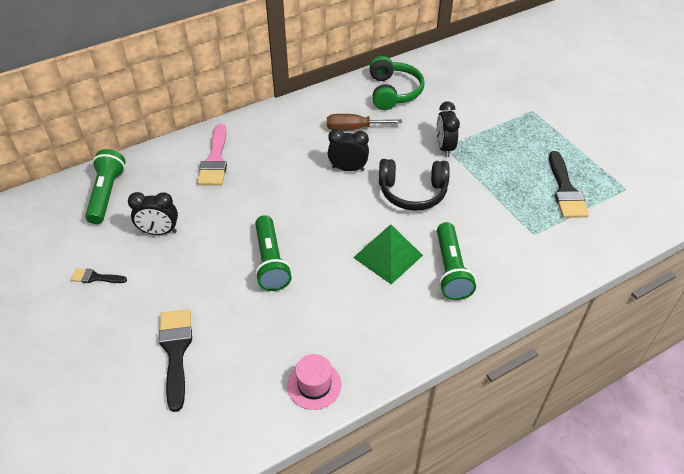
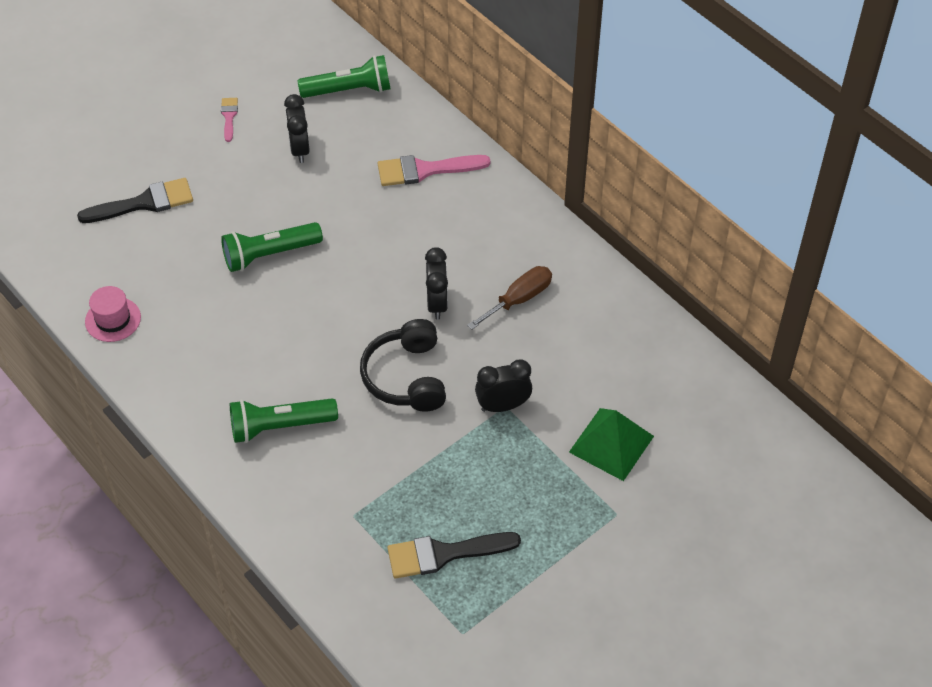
camera: 80 degrees right, 5 degrees up
(95, 277) = (229, 117): black brush -> pink brush
(354, 128) = (519, 299): brown screwdriver -> brown screwdriver turned 60 degrees clockwise
(388, 256) = (293, 362): green pyramid -> green pyramid (611, 444)
(393, 92) = (613, 334): green headphones -> none

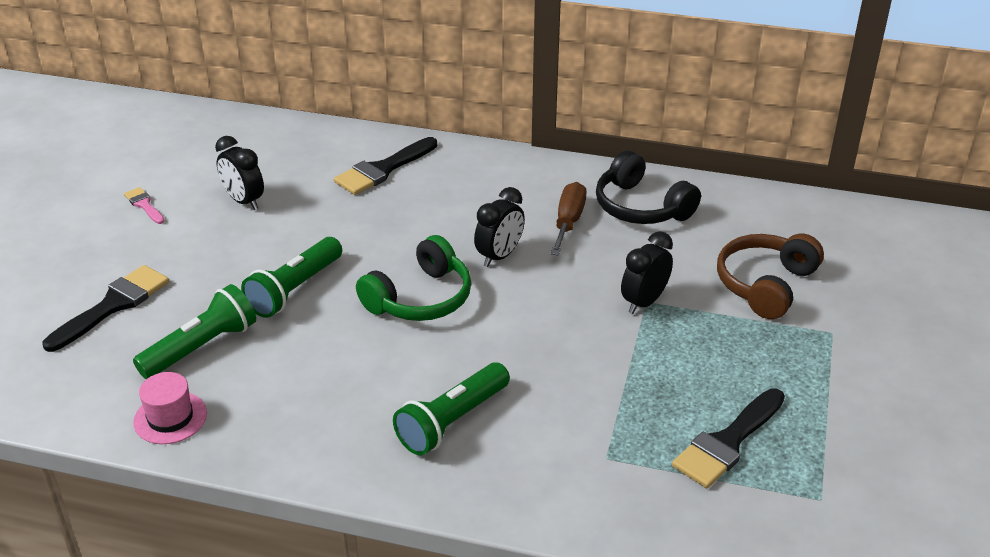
camera: 35 degrees left, 15 degrees down
(347, 311) = (420, 298): none -> green headphones
(349, 90) = (250, 143): green flashlight -> green flashlight (201, 347)
(406, 377) = (533, 322): black headphones -> black headphones (641, 207)
(425, 170) = (383, 169): pink brush -> black brush
(437, 303) = (499, 256): black clock -> black clock turned 75 degrees clockwise
(611, 444) = (765, 285): green pyramid -> brown headphones

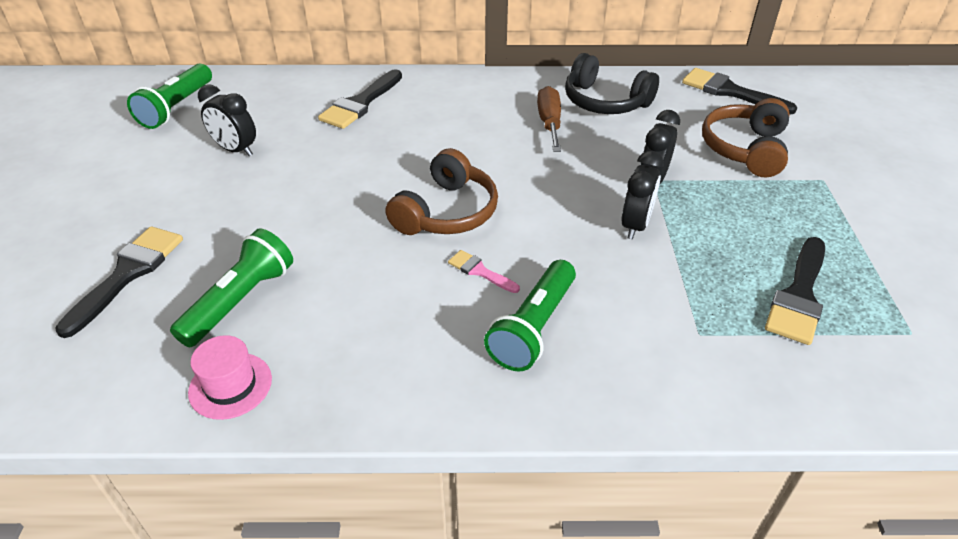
camera: 15 degrees left, 5 degrees up
(144, 205) = (132, 169): pink brush -> pink brush (480, 271)
(295, 289) = (318, 225): green flashlight -> green flashlight (177, 107)
(420, 298) = (446, 212): green headphones -> brown headphones
(499, 256) = (503, 162): black clock -> black clock (635, 225)
(789, 217) = (730, 92): none -> black brush

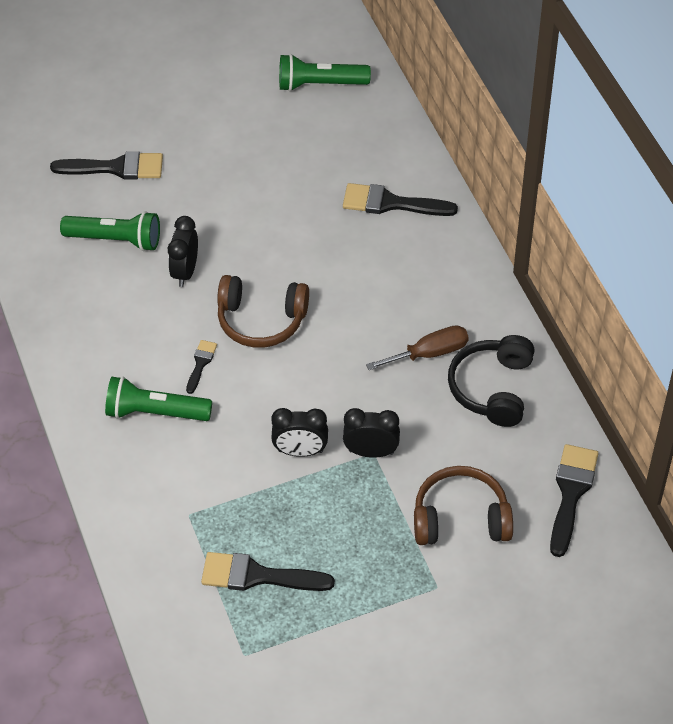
camera: 70 degrees right, 10 degrees up
(230, 385) = (45, 270): pink hat -> none
(235, 150) = (279, 153): black clock -> black clock (185, 271)
(480, 271) = (201, 363): pink brush -> black brush

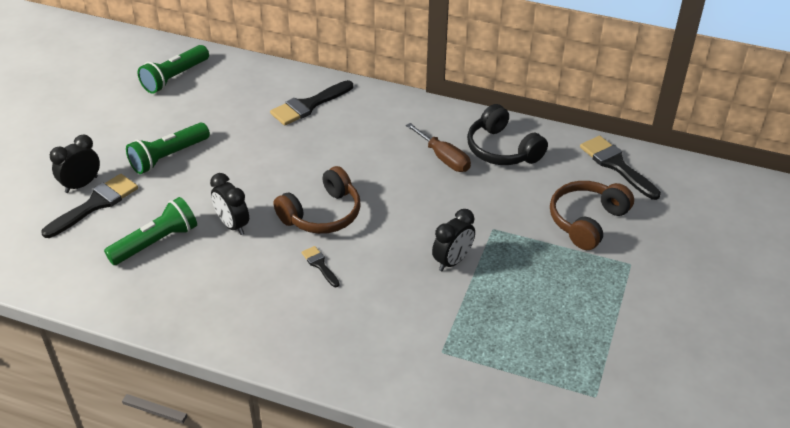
camera: 50 degrees left, 10 degrees down
(155, 412) = (332, 314): green flashlight -> green flashlight (168, 157)
(257, 576) = (534, 346): black brush -> none
(371, 452) = (491, 229): black clock -> black clock (81, 185)
(429, 353) = (444, 158): brown screwdriver -> brown screwdriver turned 120 degrees clockwise

